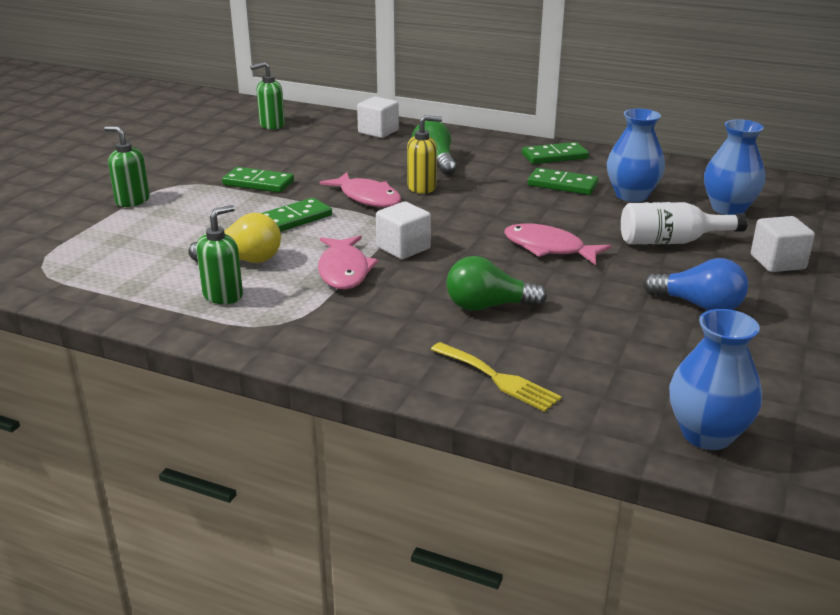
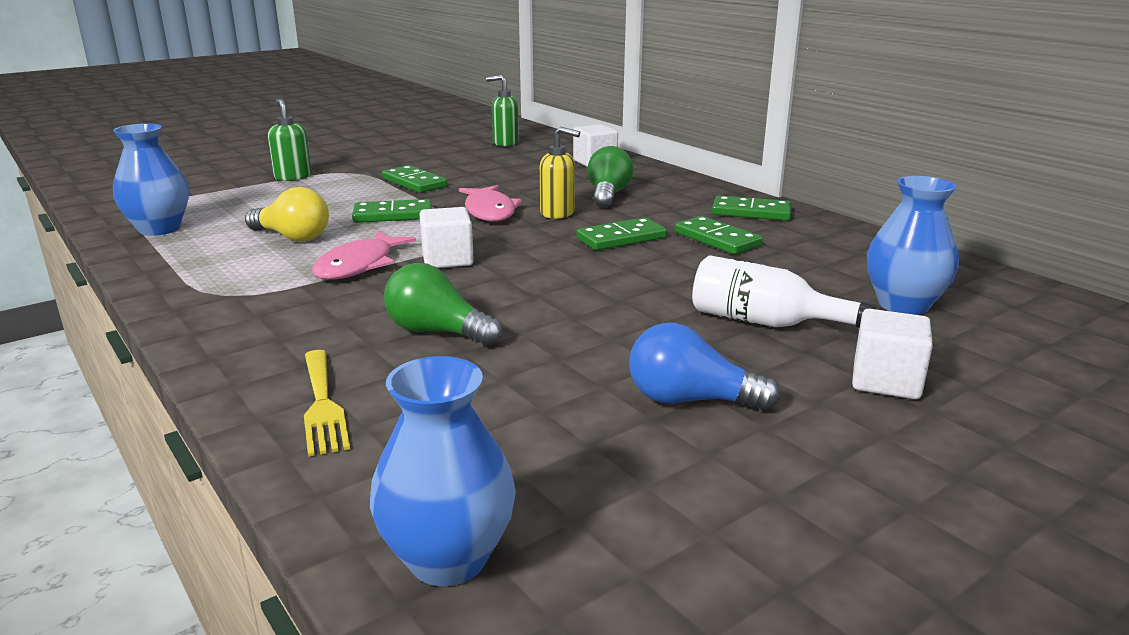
camera: 30 degrees right, 5 degrees down
(223, 295) = (225, 260): green soap dispenser -> none
(499, 199) = (621, 238): none -> green domino
(548, 248) = (599, 294): pink fish -> none
(631, 195) = (787, 265): blue vase -> blue vase (159, 229)
(699, 305) = (690, 400): blue light bulb -> blue light bulb turned 135 degrees clockwise

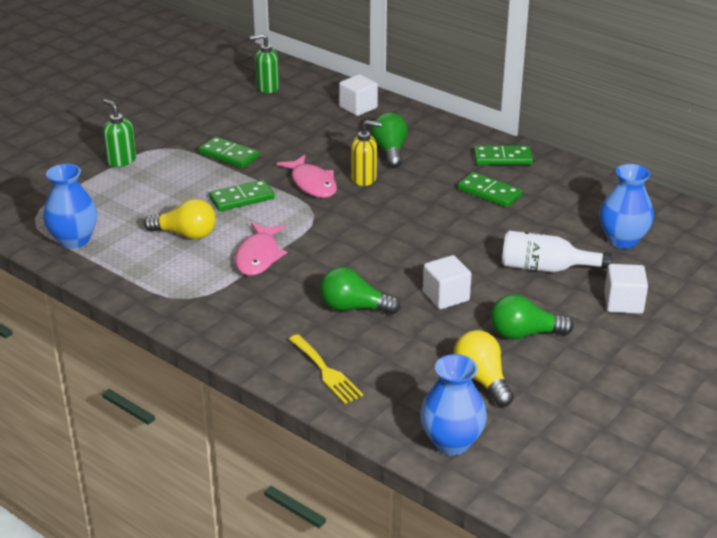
camera: 15 degrees left, 10 degrees up
(447, 259) = (316, 241): white cube -> white cube (446, 296)
(577, 456) = (482, 379): none -> yellow light bulb
(621, 238) = (423, 201): green domino -> none
(690, 400) = (524, 334): blue light bulb -> green light bulb

